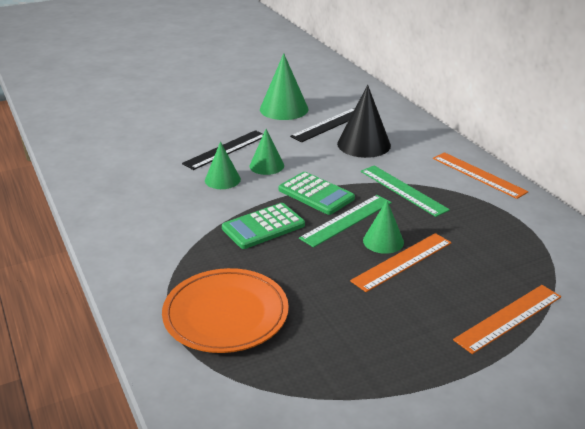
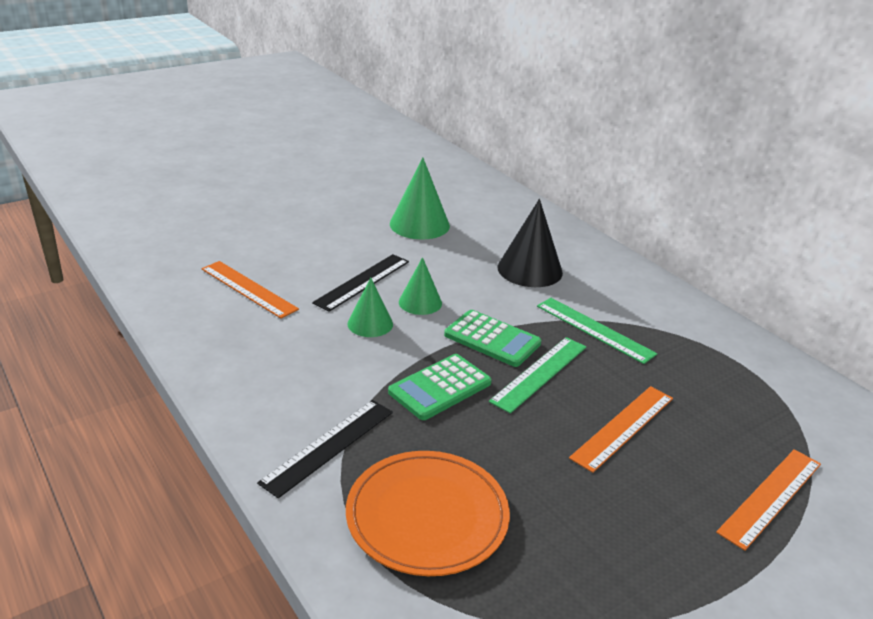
camera: 10 degrees left, 0 degrees up
(328, 125) = (480, 244): black ruler -> black ruler (328, 446)
(383, 241) = (592, 400): green cone -> none
(478, 175) = (675, 306): orange ruler -> orange ruler (248, 289)

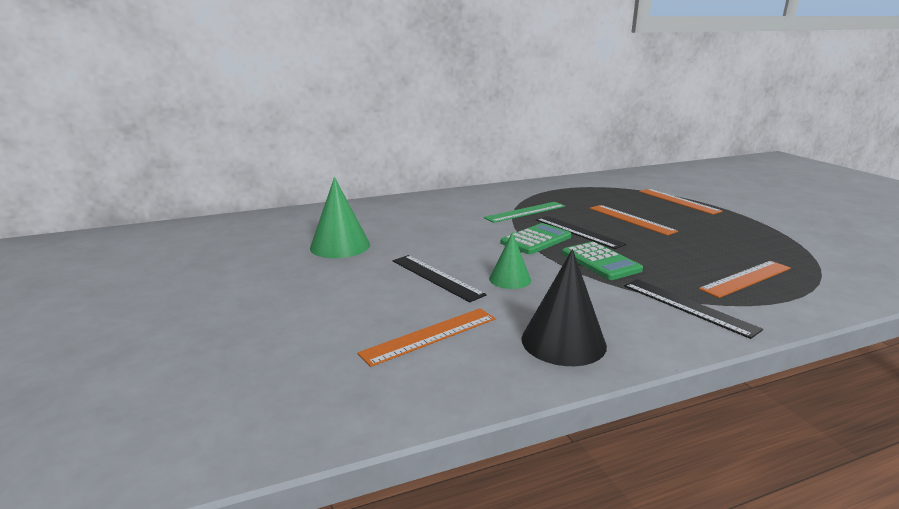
camera: 75 degrees left, 10 degrees down
(420, 302) = (479, 258): green cone -> none
(427, 516) = (746, 278): orange plate -> orange ruler
(530, 270) = (440, 218): black cone -> black cone (563, 342)
(539, 373) = (578, 232): green ruler -> black ruler

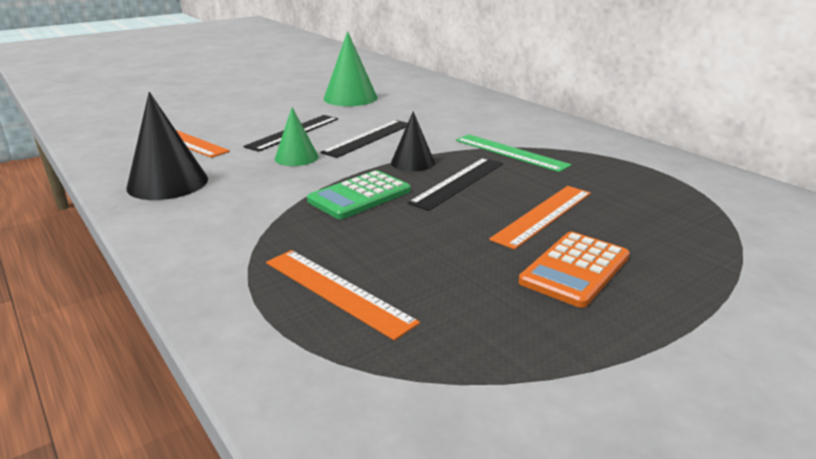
camera: 75 degrees right, 5 degrees up
(536, 240) = (412, 162): green calculator -> black cone
(678, 201) = (703, 259): orange ruler -> none
(688, 306) = (240, 242): black ruler -> black ruler (368, 138)
(697, 223) = (575, 269): none -> orange calculator

